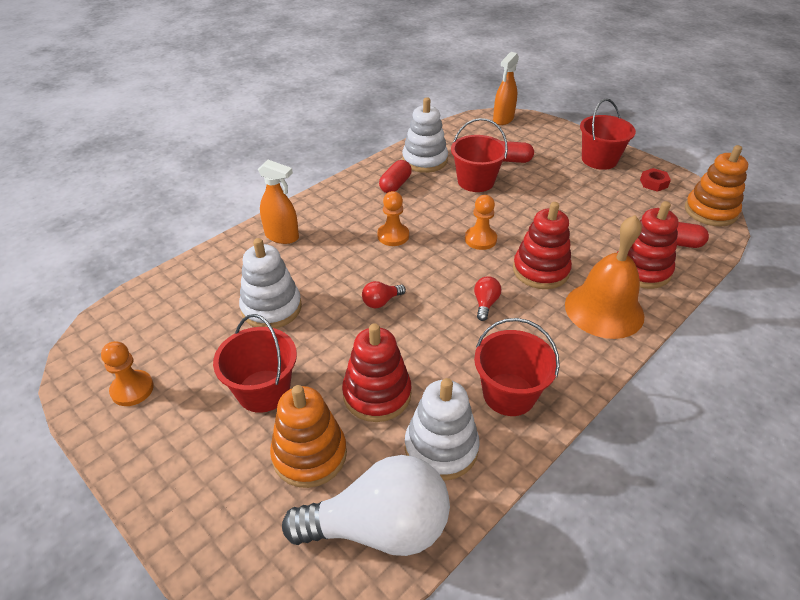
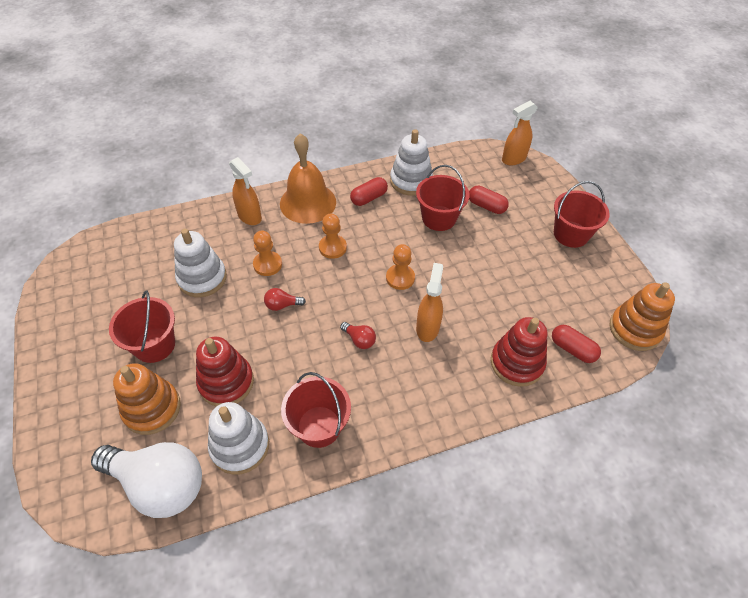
camera: 25 degrees right, 10 degrees up
(132, 389) = (76, 307): orange pawn -> orange pawn (267, 264)
(485, 303) = (359, 340): red light bulb -> red light bulb turned 90 degrees clockwise
(540, 270) = (427, 328): red stacking toy -> orange spray bottle
(604, 310) = (452, 387): orange bell -> orange bell (308, 202)
(653, 183) = (603, 278): red nut -> none

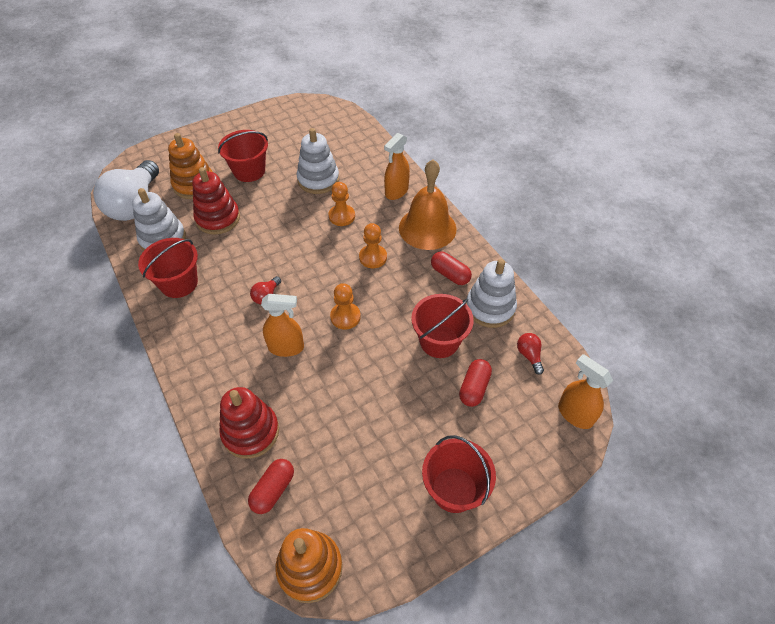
camera: 80 degrees right, 0 degrees up
(282, 305) = (298, 235): red light bulb -> red light bulb (529, 355)

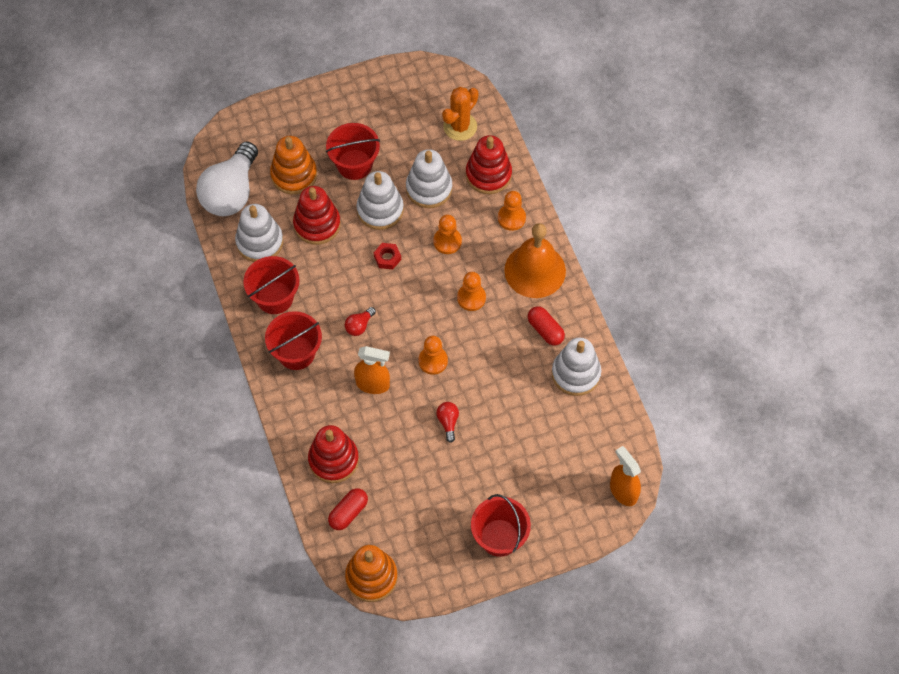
camera: 10 degrees right, 10 degrees up
(276, 200) = (380, 210): none -> white stacking toy
(287, 236) = (387, 258): none -> red nut
(338, 135) = (460, 127): none -> orange cactus
(369, 164) = (488, 174): none -> red stacking toy
(396, 192) = (511, 218): orange spray bottle -> orange pawn
(439, 341) = (518, 401): red bucket -> red bucket (296, 353)
(474, 388) = (539, 452): red capsule -> none
(529, 355) = (599, 429): red light bulb -> red light bulb (448, 422)

